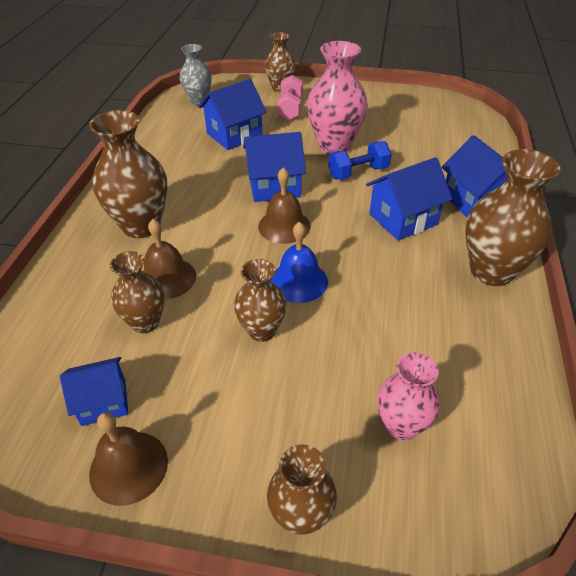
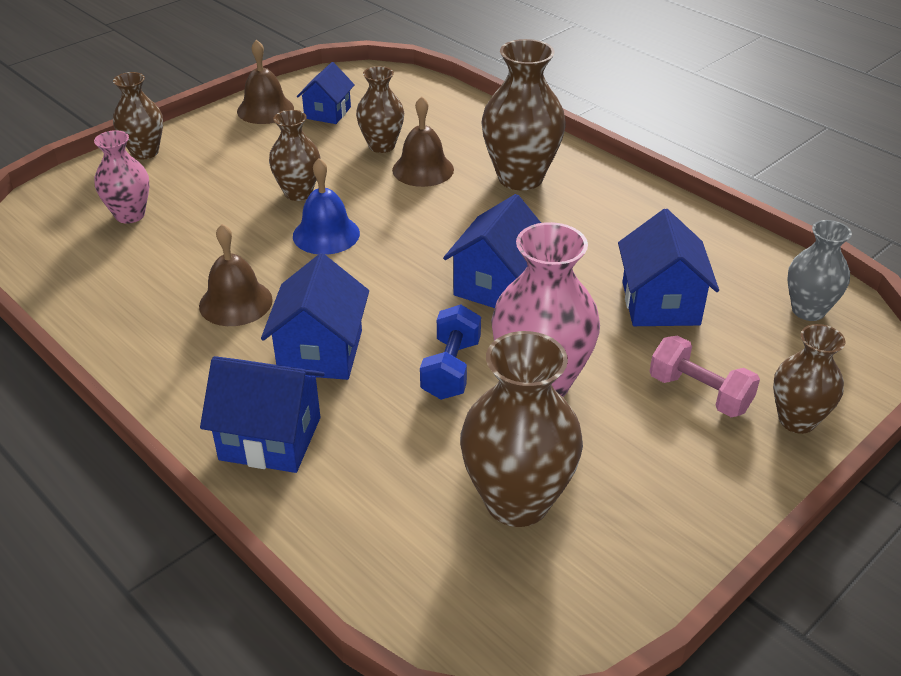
camera: 125 degrees right, 5 degrees down
(284, 226) = (416, 261): brown bell -> brown bell (235, 302)
(491, 271) = (167, 364): brown vase -> brown vase (517, 501)

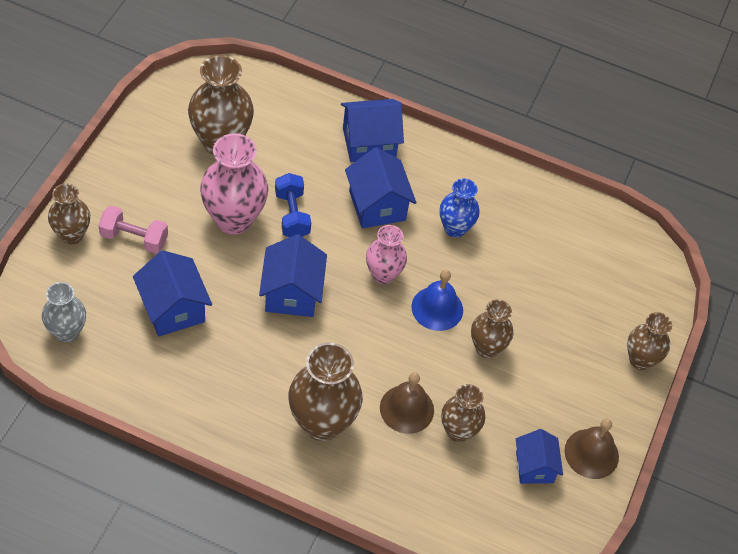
camera: 150 degrees right, 15 degrees up
(130, 215) = (588, 286): pink vase -> pink vase (383, 274)
(235, 302) = (455, 228): brown bell -> blue vase

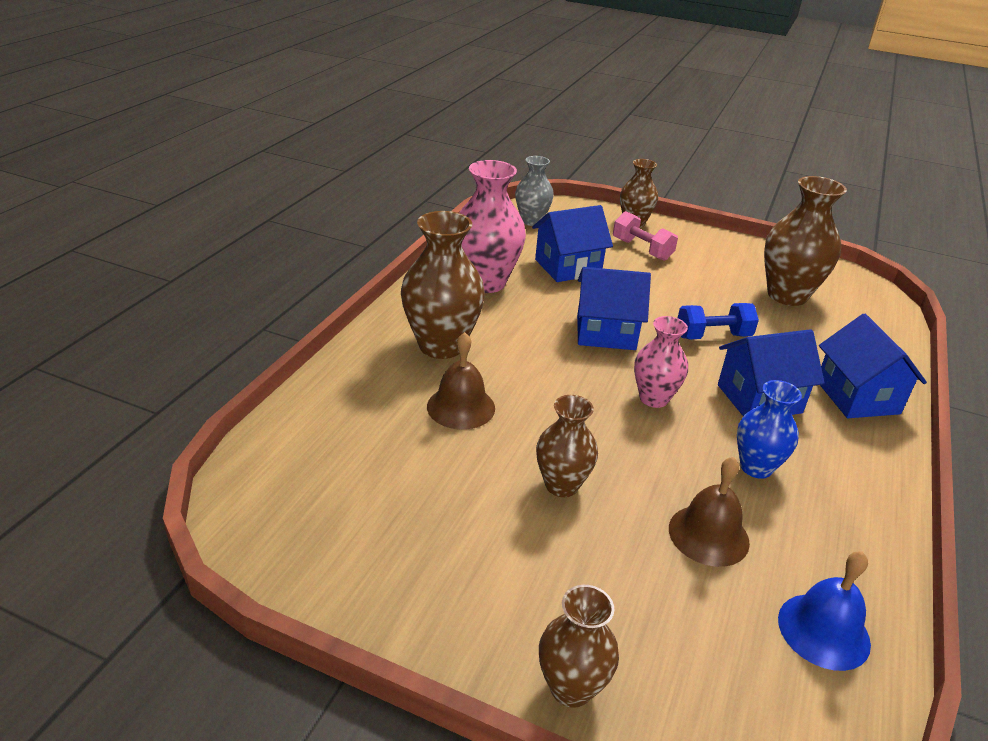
camera: 95 degrees right, 20 degrees down
(134, 238) = (642, 249): pink dumbbell -> pink dumbbell turned 60 degrees counterclockwise
(233, 219) = (689, 300): pink vase -> pink vase (485, 283)
(437, 308) = (615, 441): blue bell -> blue bell (823, 631)
(458, 431) = (428, 448): brown vase -> none
(534, 467) = (368, 520): blue house -> none
(591, 453) = (385, 591): brown bell -> brown bell (708, 535)

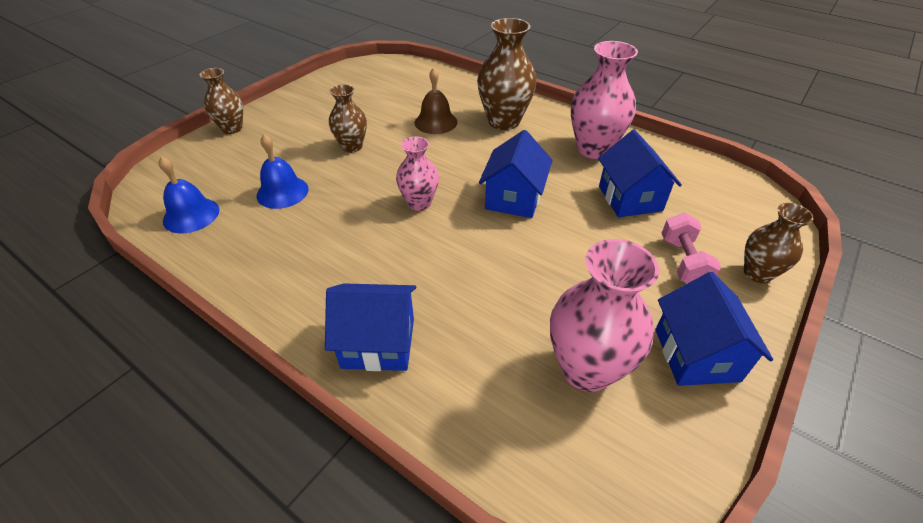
camera: 105 degrees right, 10 degrees up
(531, 221) = (728, 192): grey vase -> none
(642, 249) = (683, 262): pink dumbbell -> pink dumbbell turned 60 degrees counterclockwise
(708, 535) = (282, 192): brown bell -> blue bell
(713, 336) = (501, 266): blue dumbbell -> none
(756, 467) = (324, 233): blue vase -> none
(759, 399) = (399, 265): blue house -> blue house (696, 355)
(787, 295) = (586, 369): brown vase -> pink vase

